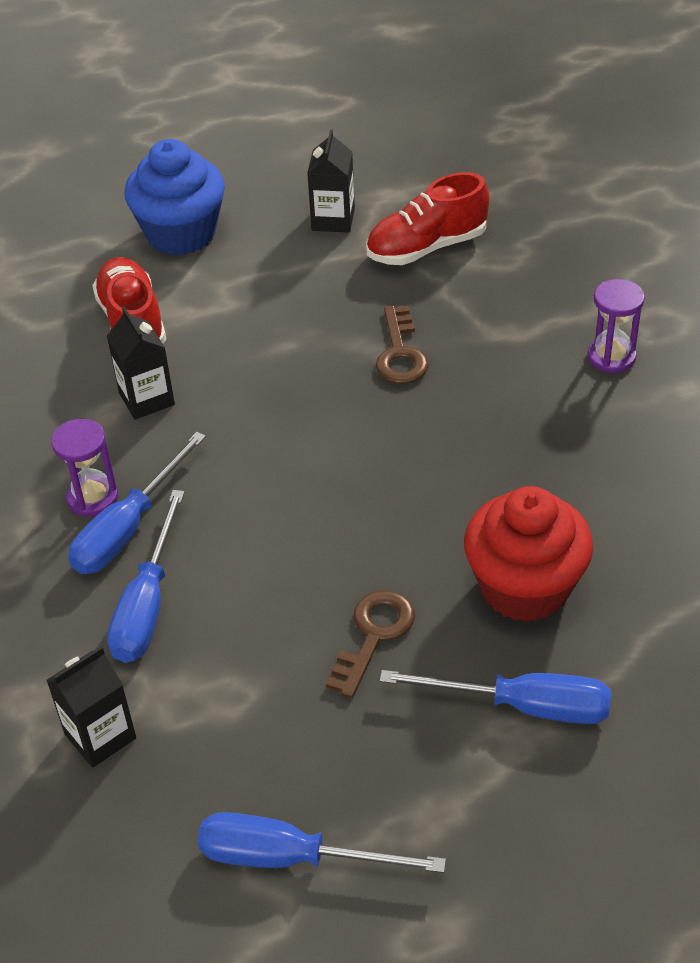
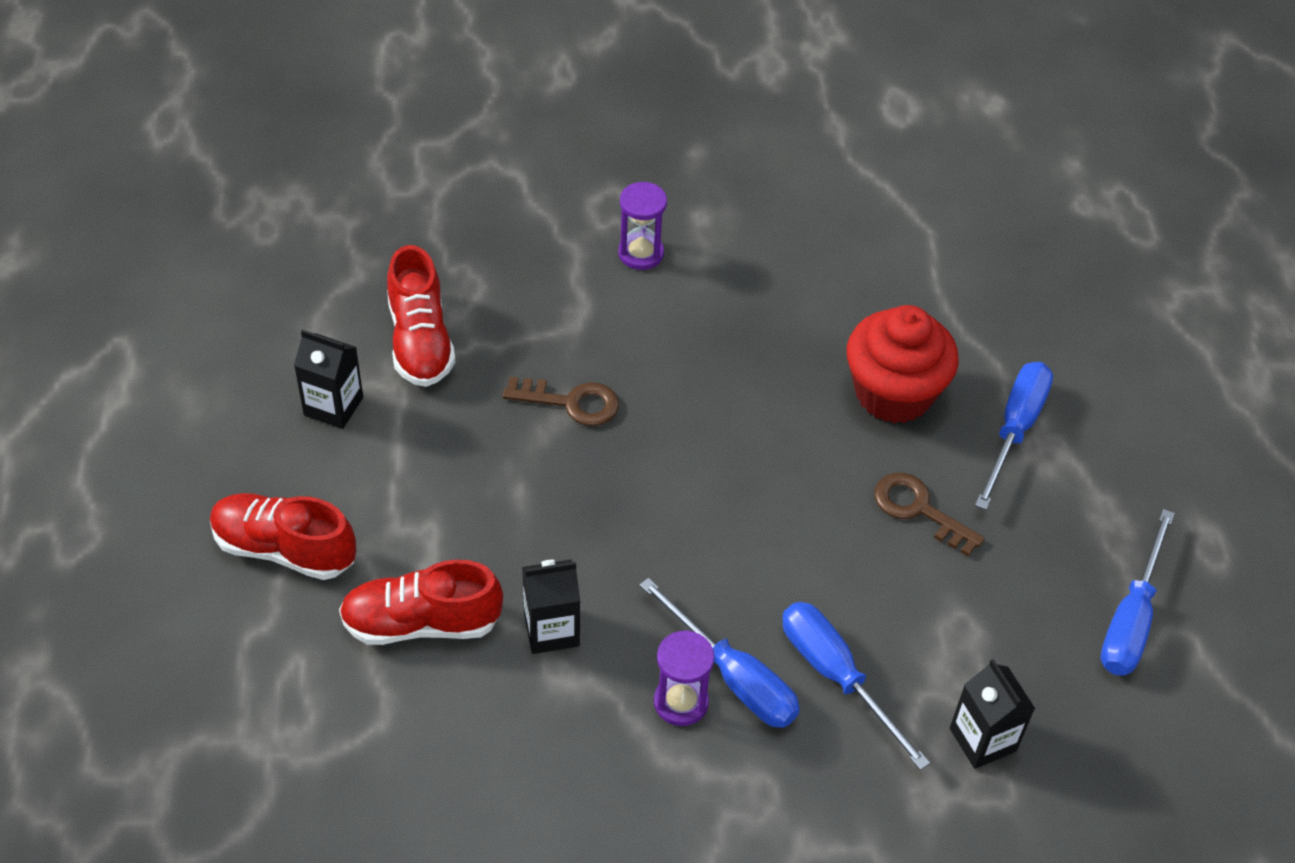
camera: 80 degrees left, 5 degrees up
(147, 604) = (836, 676): blue screwdriver -> blue screwdriver turned 150 degrees counterclockwise
(181, 233) = (284, 549): blue cupcake -> red shoe

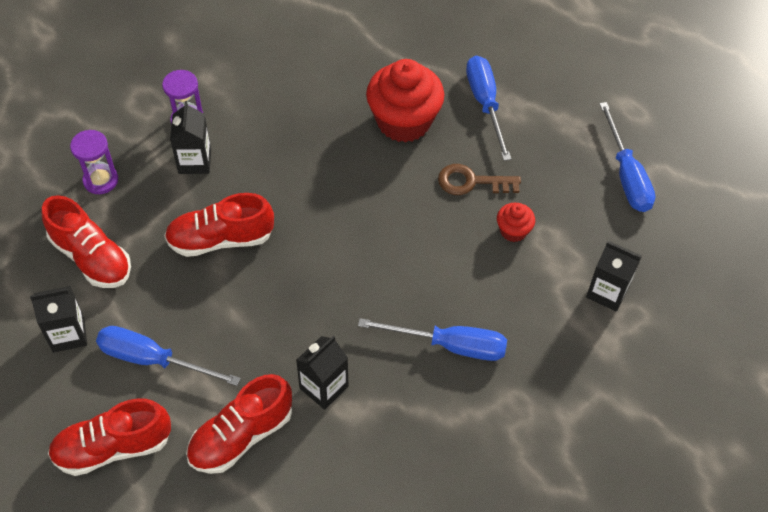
camera: 35 degrees left, 5 degrees up
(571, 402) = (221, 239): brown key -> red shoe
(612, 302) = (195, 161): none -> black carton
(681, 702) = (433, 380): purple hourglass -> purple hourglass (101, 180)
(836, 676) = (505, 307): blue screwdriver -> blue screwdriver (153, 360)
(923, 596) = (513, 231): none -> red cupcake

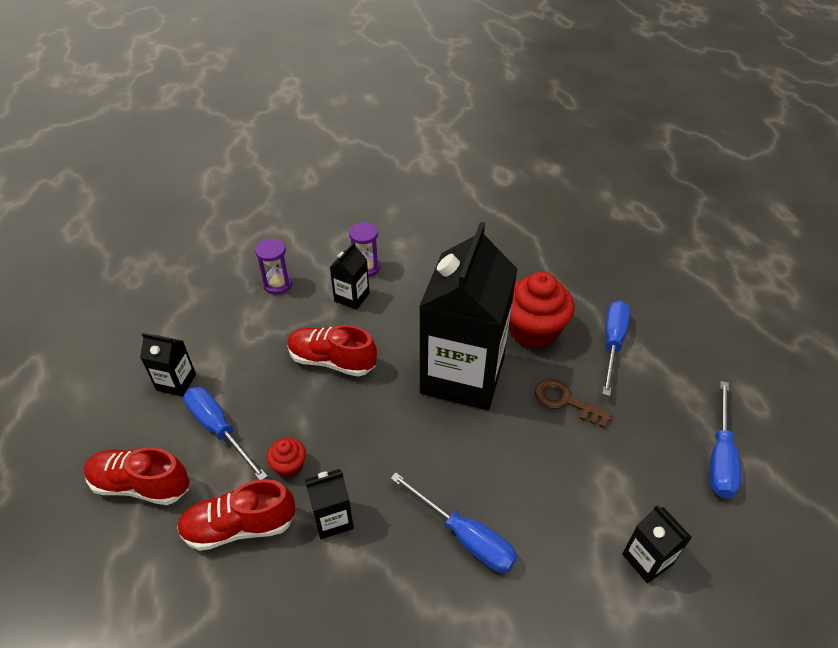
camera: 30 degrees right, 10 degrees down
(91, 257) = (232, 334): red shoe -> none
(361, 197) = (462, 375): none -> black carton
(513, 231) = (581, 459): red cupcake -> red cupcake (289, 466)

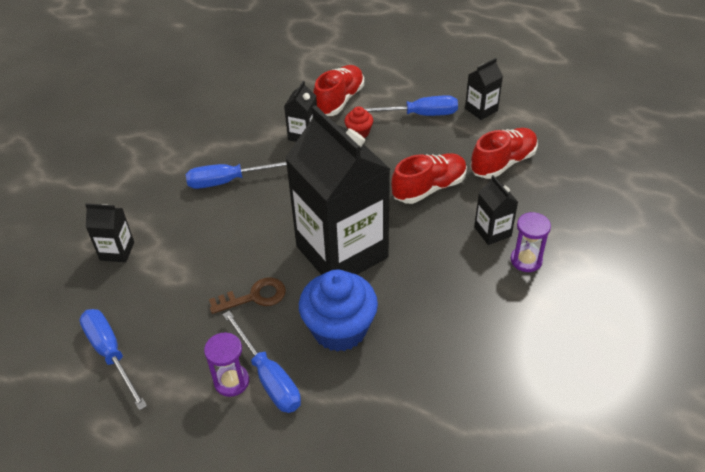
camera: 130 degrees right, 0 degrees up
(141, 485) = (408, 75): red shoe -> red shoe (503, 163)
(278, 284) = (549, 194): purple hourglass -> purple hourglass (231, 381)
(533, 330) = (339, 329): red cupcake -> blue cupcake

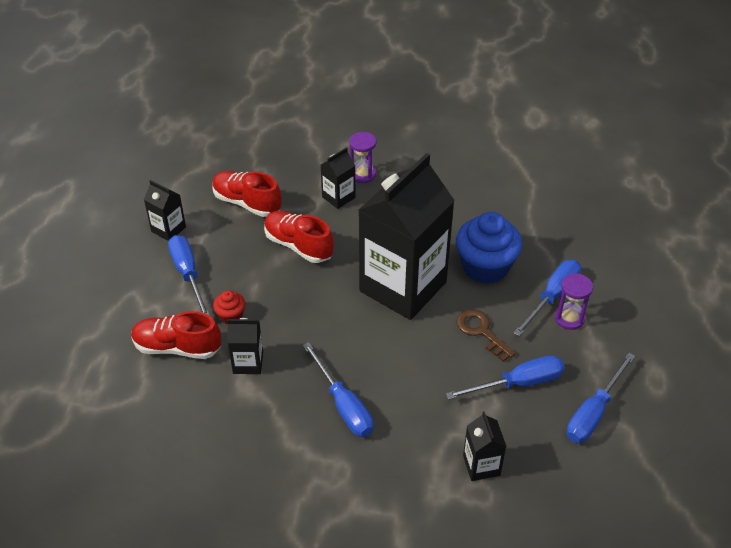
camera: 110 degrees left, 0 degrees up
(179, 305) = (518, 383): none -> blue screwdriver

